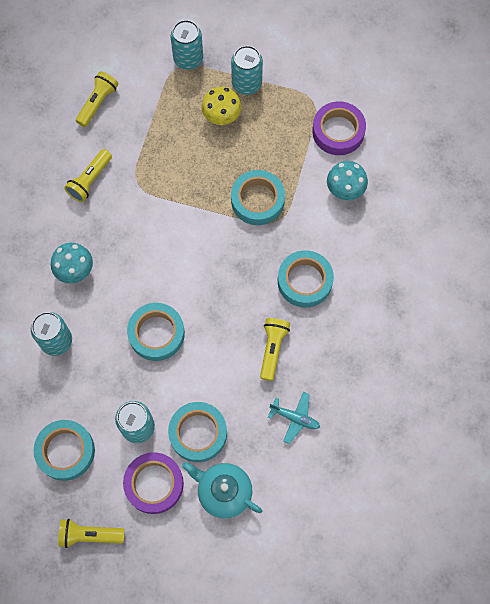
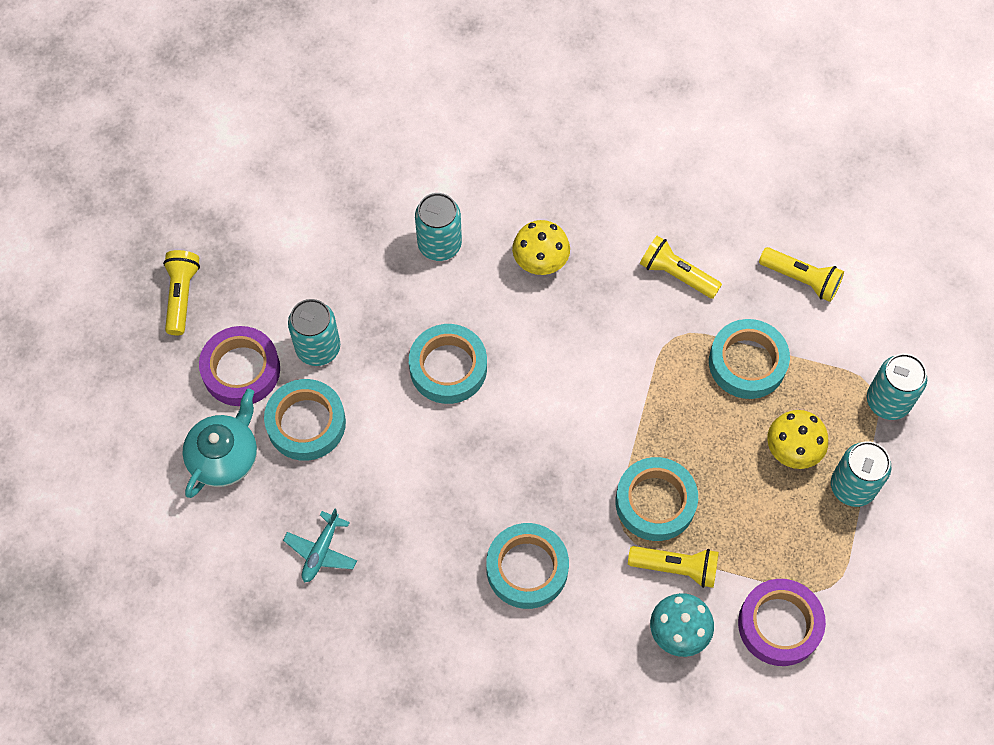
camera: 90 degrees right, 5 degrees down
(65, 451) = (290, 263): turquoise tape -> turquoise tape (747, 363)
(75, 270) = (540, 262): turquoise mushroom -> yellow mushroom
(272, 349) = (423, 521): yellow flashlight -> yellow flashlight (676, 568)

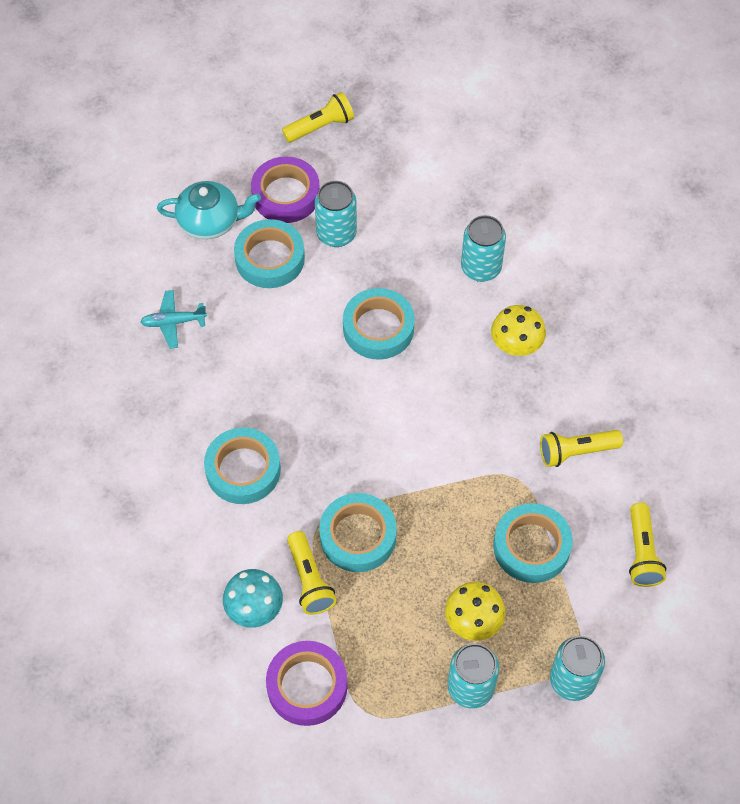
camera: 60 degrees right, 5 degrees down
(676, 274) = (576, 452): yellow flashlight -> yellow flashlight turned 105 degrees counterclockwise

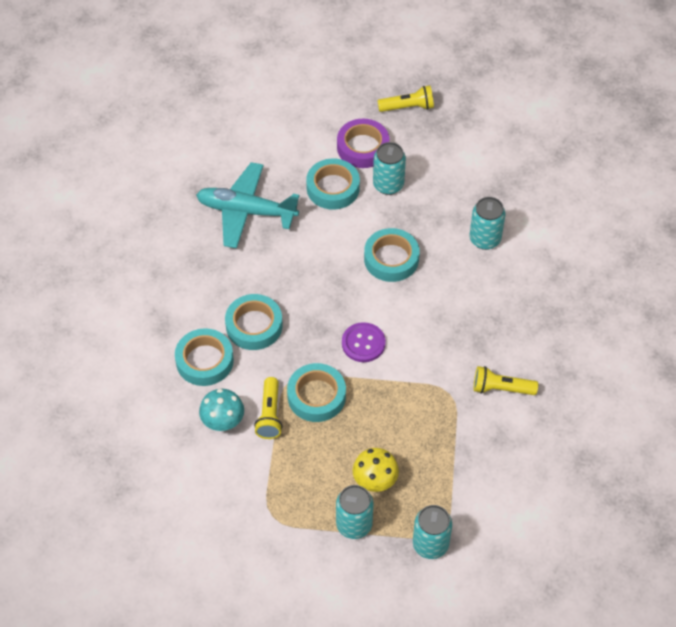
camera: 20 degrees right, 5 degrees down
(173, 322) = (246, 211): turquoise plane -> turquoise plane, size x2.09
(210, 221) = (301, 150): turquoise teapot -> none
(307, 686) = (238, 485): purple tape -> none
(388, 448) = (363, 343): none -> purple button
(516, 345) = (488, 301): yellow mushroom -> none
(531, 547) = (439, 443): turquoise tape -> turquoise tape (204, 361)
(642, 552) = (520, 474): yellow flashlight -> none

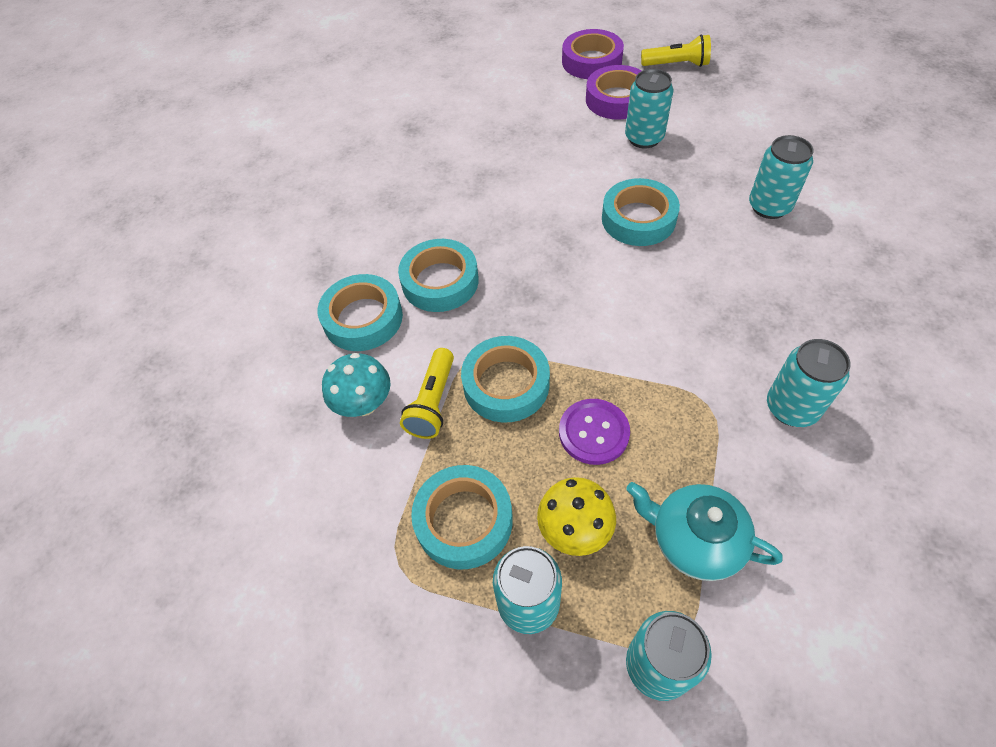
camera: 15 degrees right, 0 degrees up
(246, 211) = (463, 153): turquoise plane -> none
(333, 188) = (574, 137): turquoise tape -> turquoise tape (464, 520)
(336, 108) = (591, 61): none -> purple tape
(363, 343) = (586, 319): purple button -> purple button (593, 432)
(446, 476) = (694, 540): none -> turquoise teapot
(501, 388) = (791, 408): yellow flashlight -> turquoise can

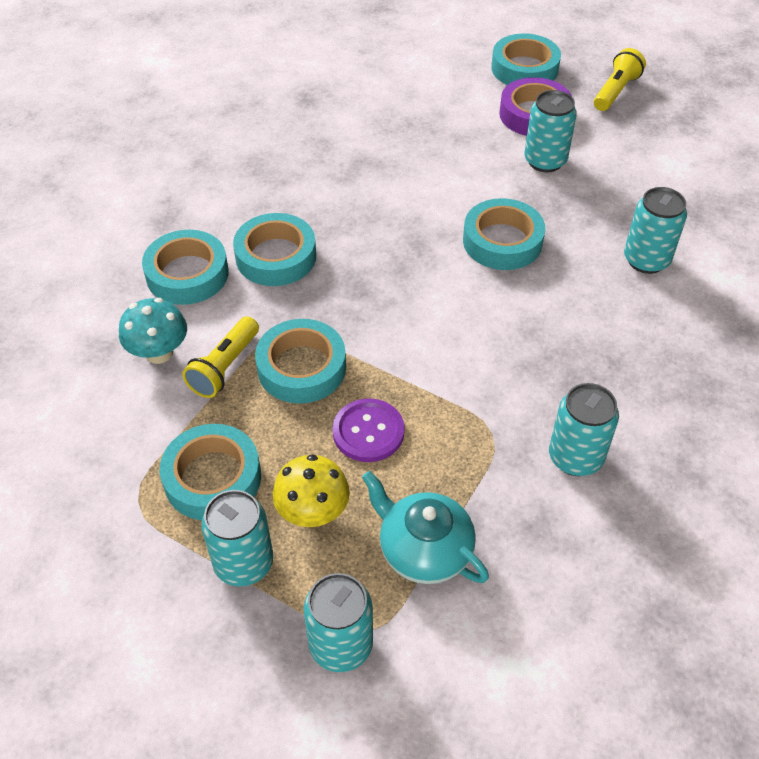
camera: 10 degrees right, 5 degrees down
(591, 61) = (524, 68): purple tape -> turquoise tape
(676, 64) = (615, 91): yellow flashlight -> yellow flashlight turned 75 degrees counterclockwise

